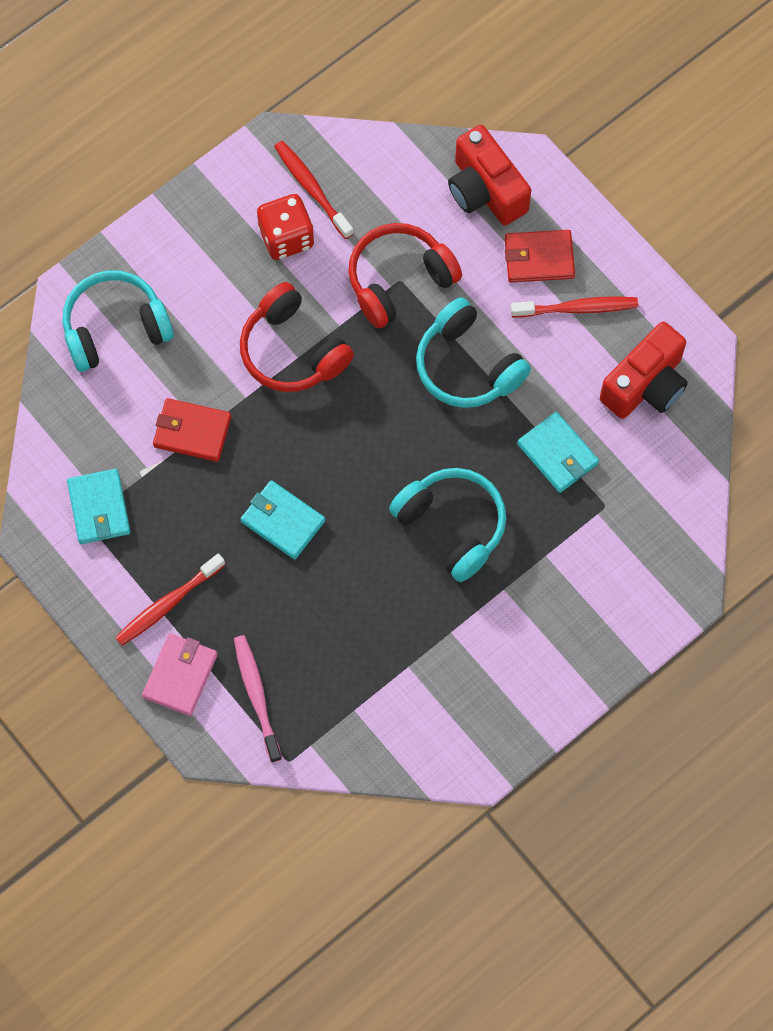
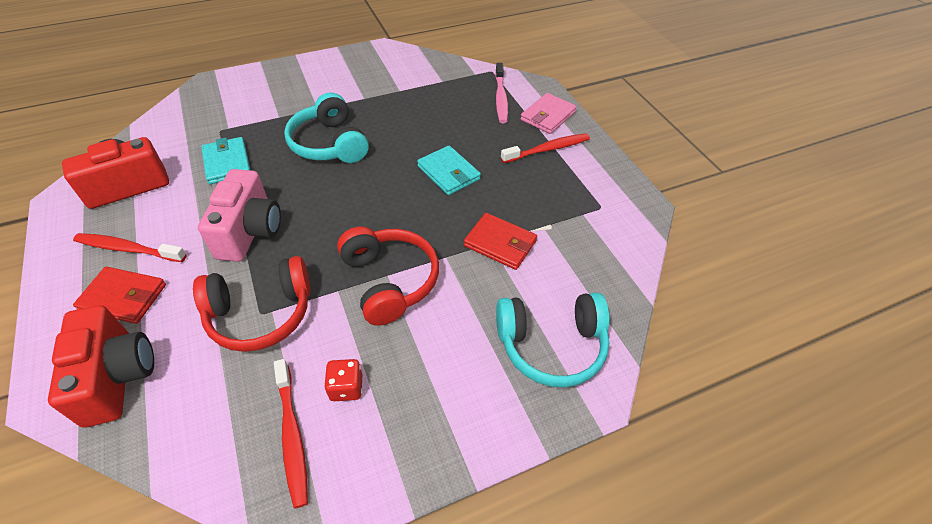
camera: 165 degrees left, 20 degrees down
(99, 508) = (589, 212): turquoise wallet -> none
(286, 237) = (346, 387): red dice -> red dice, size x0.61
(467, 366) = (250, 232): turquoise headphones -> pink camera

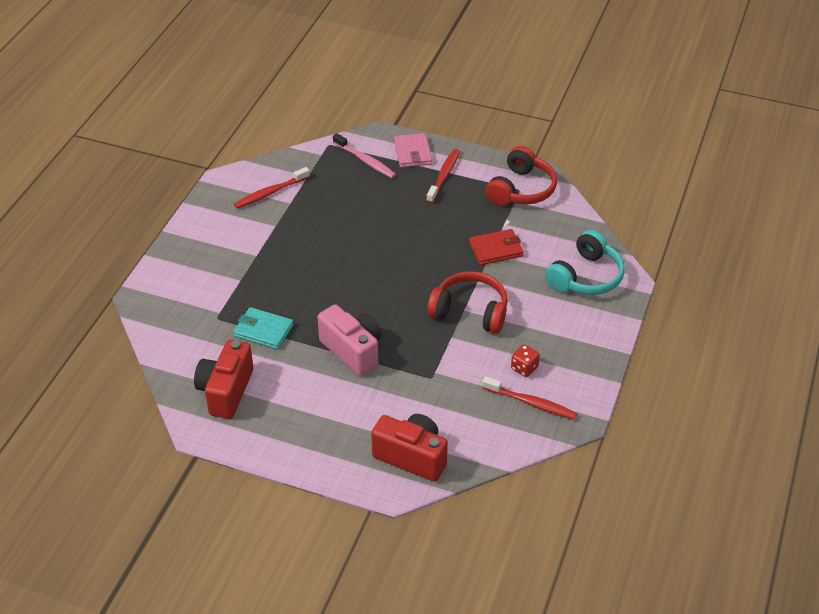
camera: 45 degrees left, 5 degrees down
(123, 297) = (345, 432): red wallet -> none
(128, 249) = (300, 414): red toothbrush -> red toothbrush (270, 193)
(261, 314) = (432, 377): red headphones -> red headphones (521, 189)
(329, 144) = (307, 270): turquoise headphones -> none
(448, 173) = (409, 233): turquoise wallet -> none

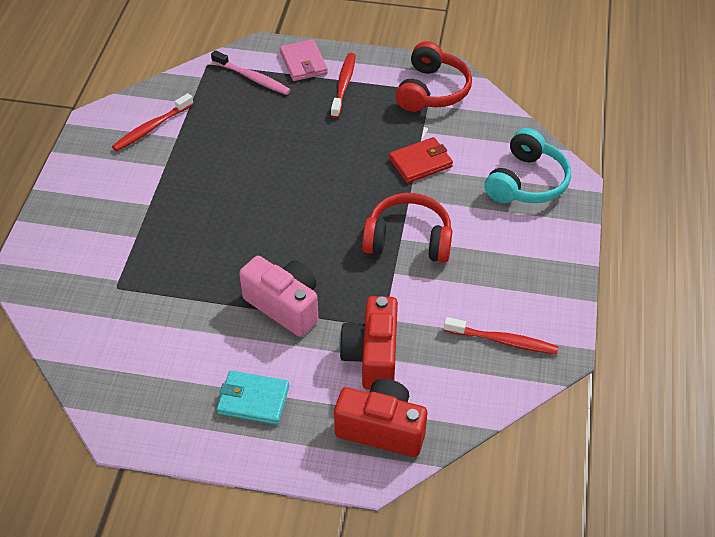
camera: 10 degrees left, 5 degrees up
(226, 391) = (144, 378): red camera -> red camera (372, 356)
(263, 330) = (175, 295): turquoise wallet -> turquoise wallet (253, 400)
(524, 368) = (485, 299): red dice -> none

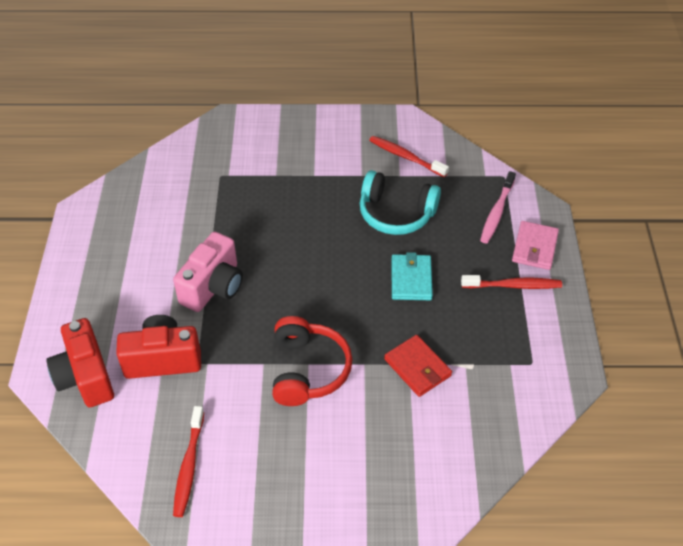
camera: 80 degrees right, 0 degrees up
(253, 400) = (113, 283): turquoise wallet -> turquoise wallet (411, 279)
(303, 63) = (534, 247): pink wallet -> pink wallet turned 45 degrees counterclockwise
(381, 429) = (85, 377): red camera -> red camera turned 150 degrees clockwise
(432, 90) = (533, 365): red headphones -> none
(527, 182) = (415, 472): turquoise headphones -> turquoise headphones (396, 213)

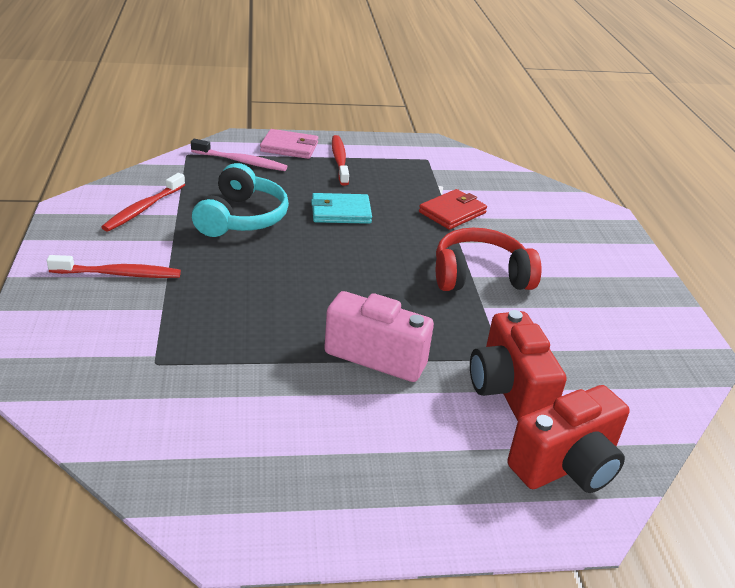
camera: 100 degrees left, 15 degrees down
(189, 466) = (638, 353): red toothbrush -> red toothbrush (119, 274)

